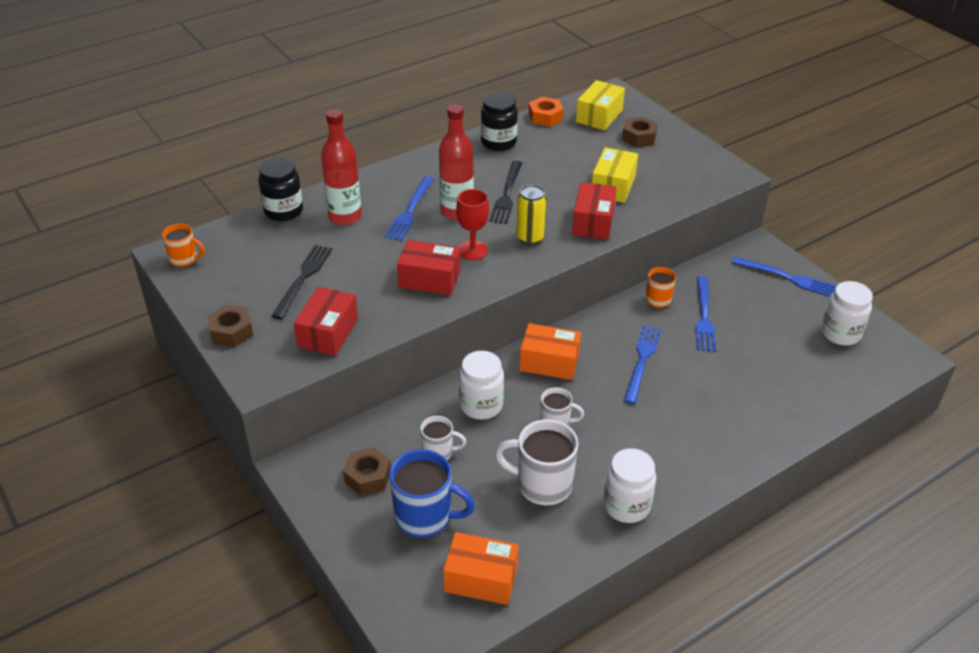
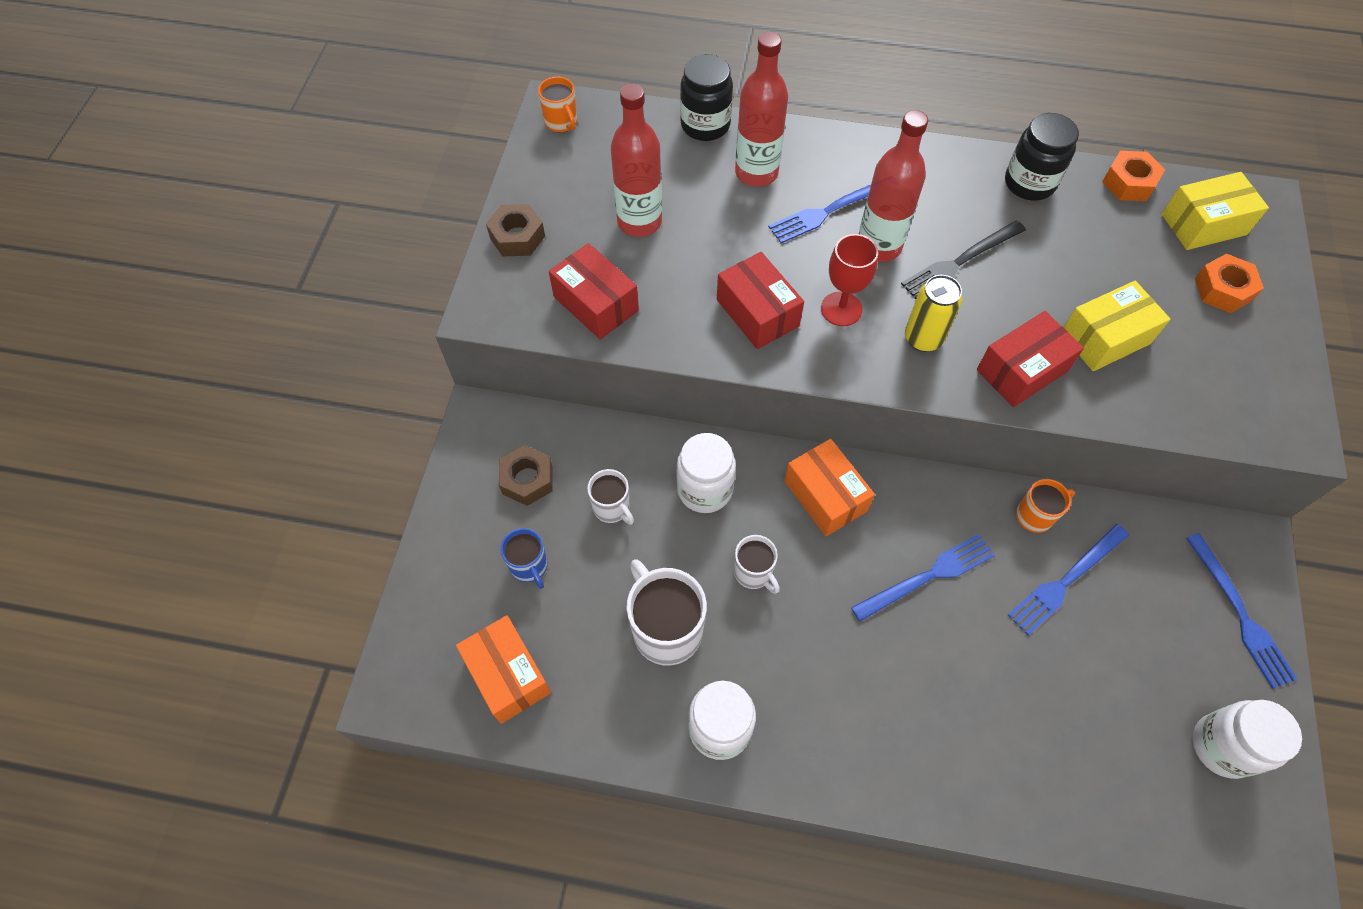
camera: 45 degrees right, 20 degrees up
(303, 278) = (639, 222): black fork -> red bottle
(328, 333) = (595, 304): red box -> red box turned 75 degrees clockwise
(425, 517) = (529, 566): blue mug -> blue mug, size x0.57
(638, 137) = (1222, 289): brown nut -> orange nut

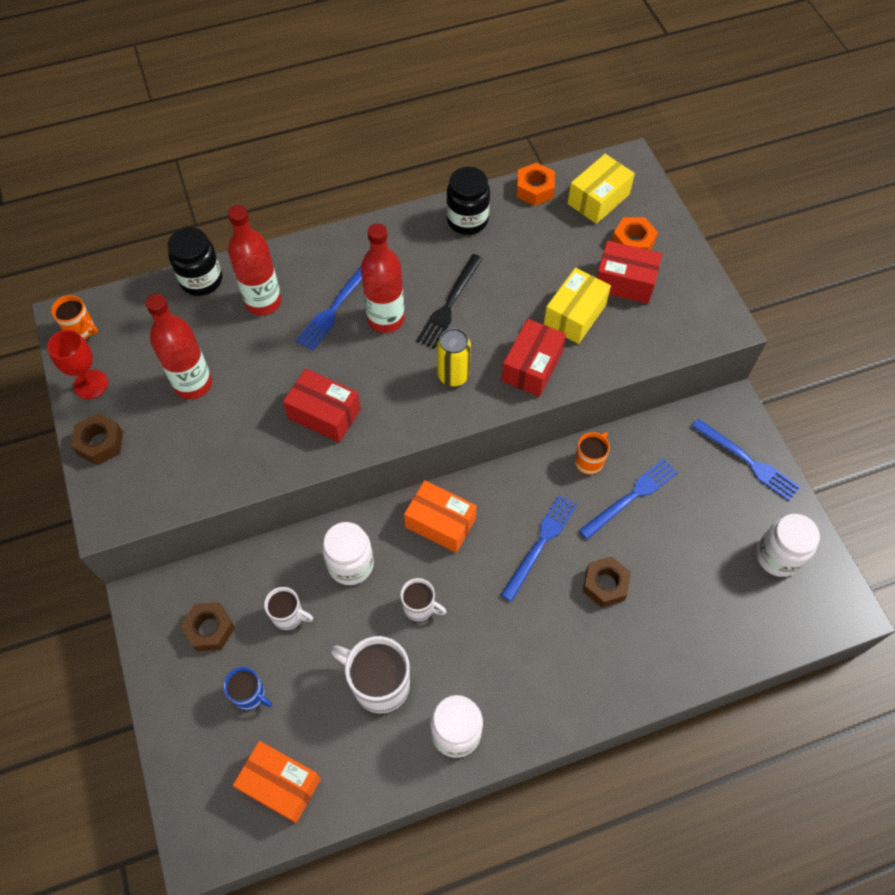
camera: 30 degrees left, 0 degrees up
(595, 304) = (196, 467): red box -> red box (625, 282)
(841, 309) = (384, 381): red goblet -> red goblet (91, 384)
(980, 662) = (605, 584): none -> brown nut
(1066, 580) = (631, 497): blue fork -> blue fork turned 150 degrees counterclockwise

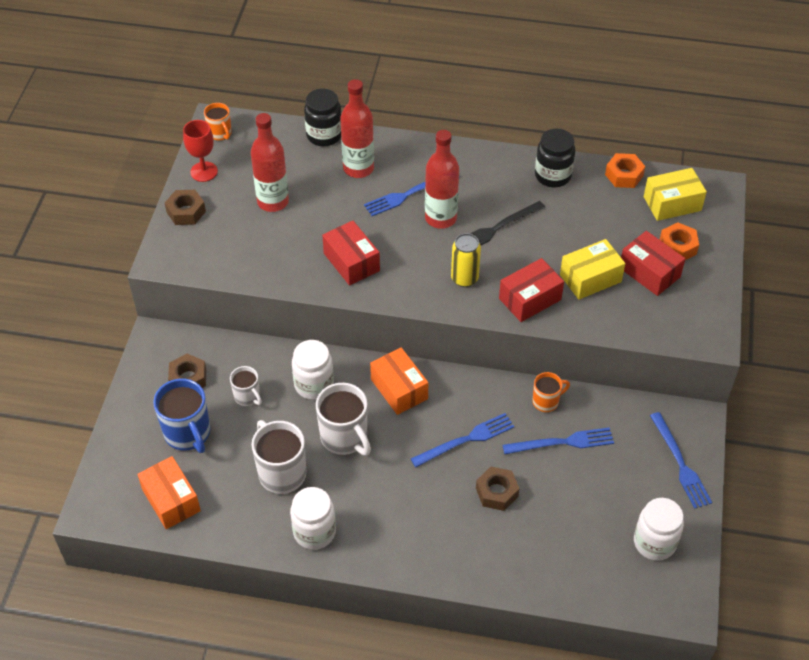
camera: 30 degrees right, 10 degrees down
(250, 694) = (188, 433): blue mug -> blue mug, size x1.75
(420, 607) = (345, 437): white mug -> white mug, size x1.75

